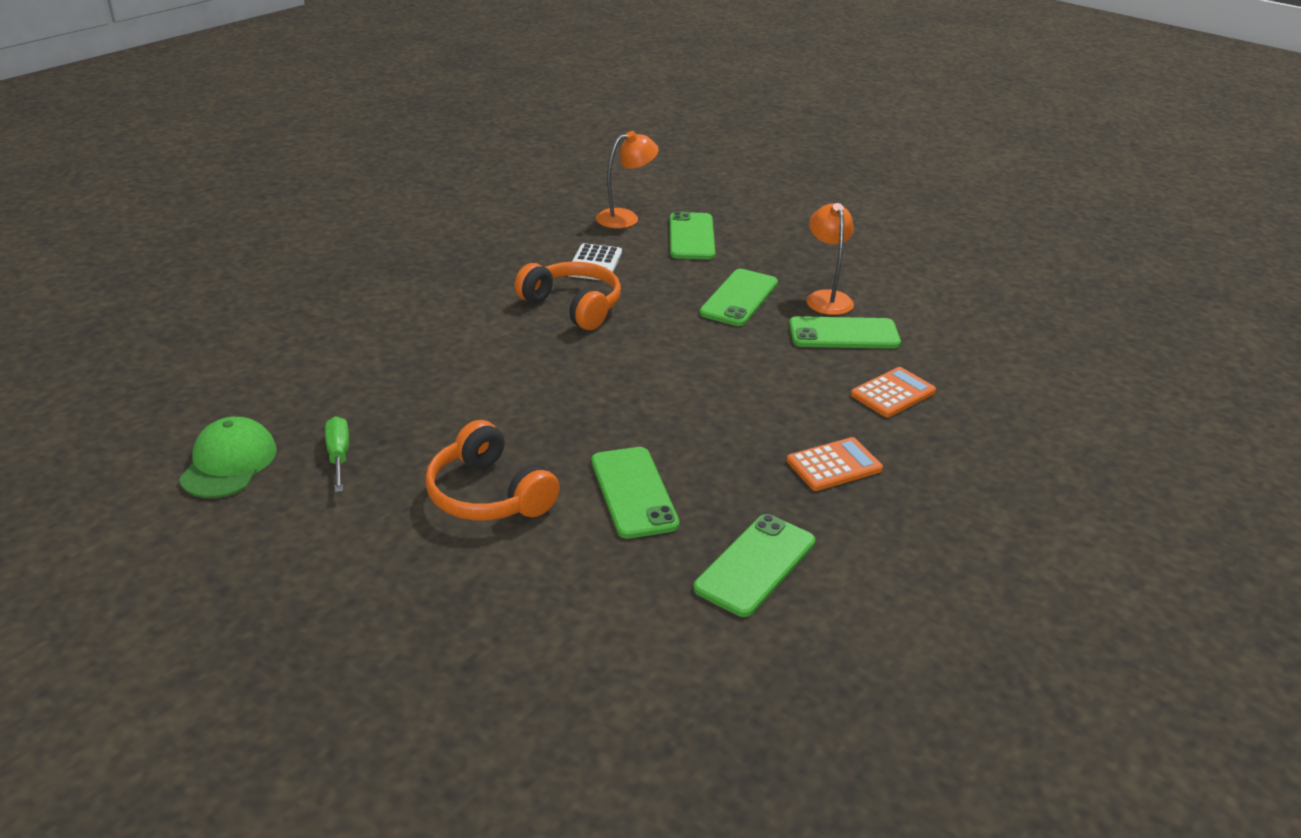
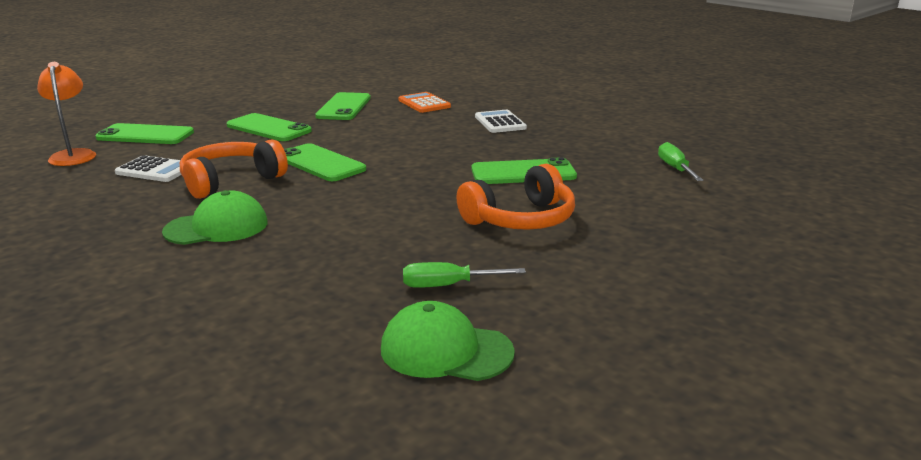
camera: 80 degrees left, 10 degrees down
(464, 320) = (217, 227): none -> green cap
(681, 638) = (675, 169): none -> green screwdriver
(755, 565) = (602, 147): green phone -> green phone (320, 163)
(827, 298) = (290, 107): orange lamp -> none
(834, 465) = (500, 122): orange calculator -> white calculator

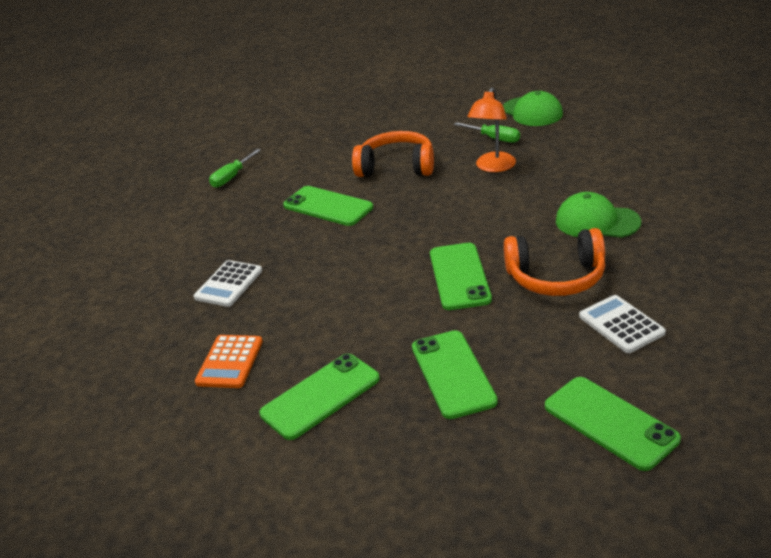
camera: 135 degrees left, 10 degrees up
(73, 155) = (712, 401): orange lamp -> orange lamp (493, 167)

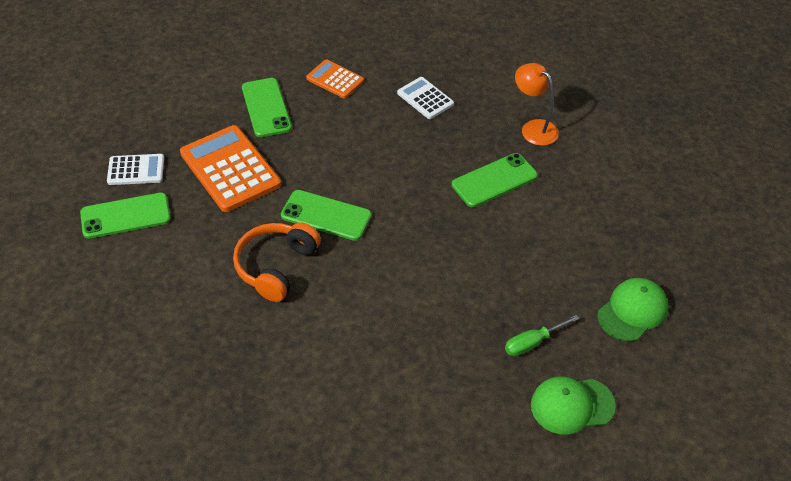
camera: 110 degrees right, 15 degrees up
(232, 177) = (600, 139): green screwdriver -> none
(396, 167) = (531, 248): orange headphones -> none
(453, 374) = (230, 169): green phone -> orange calculator
(493, 167) = (474, 313): orange lamp -> orange lamp (533, 128)
(597, 222) = (323, 332): green cap -> green cap (632, 311)
(621, 325) = (195, 271): white calculator -> white calculator (136, 170)

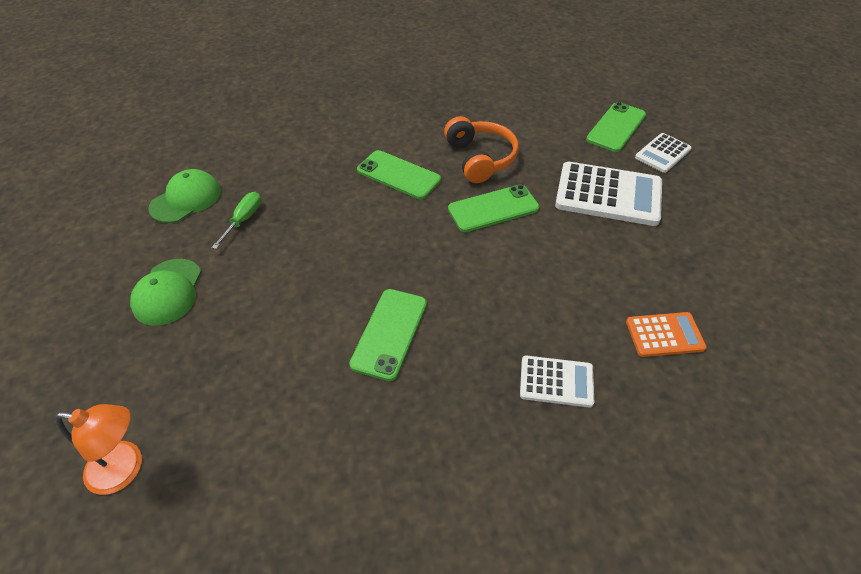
camera: 140 degrees right, 0 degrees up
(230, 169) = (608, 194): orange calculator -> white calculator
(266, 108) = (668, 260): green phone -> green phone (398, 175)
(533, 128) = (405, 433): orange lamp -> orange lamp (125, 469)

